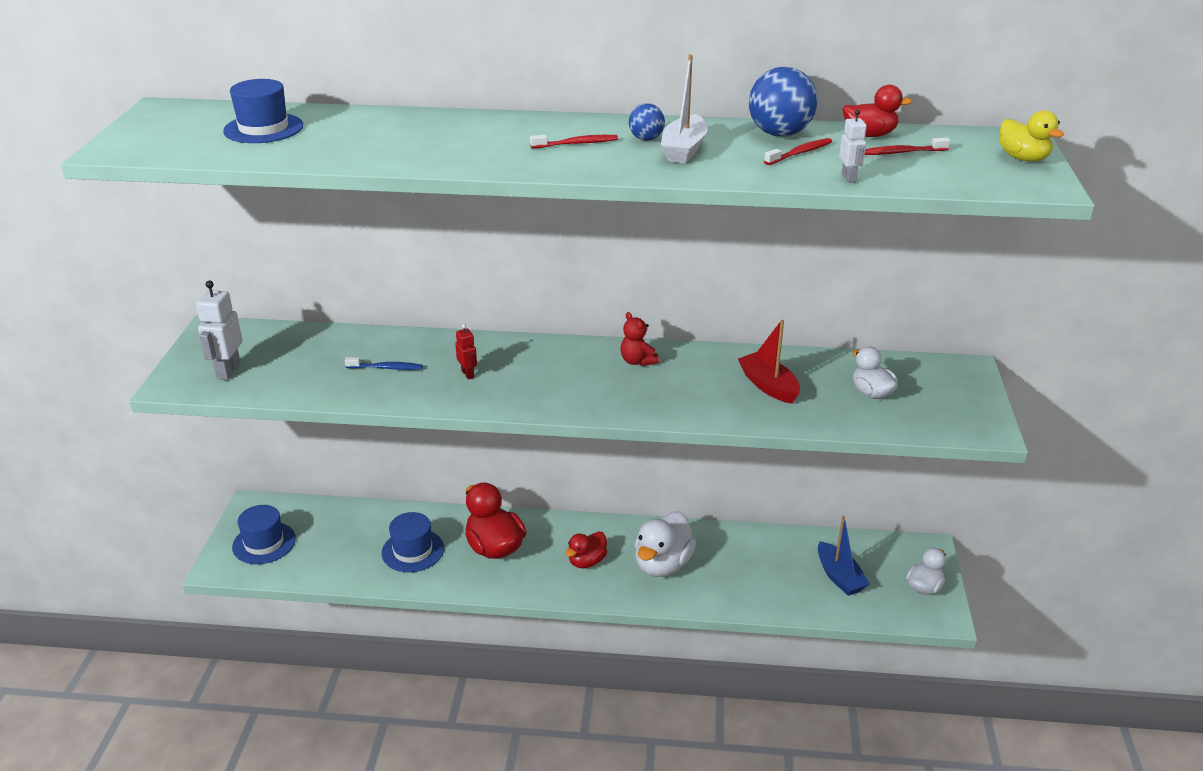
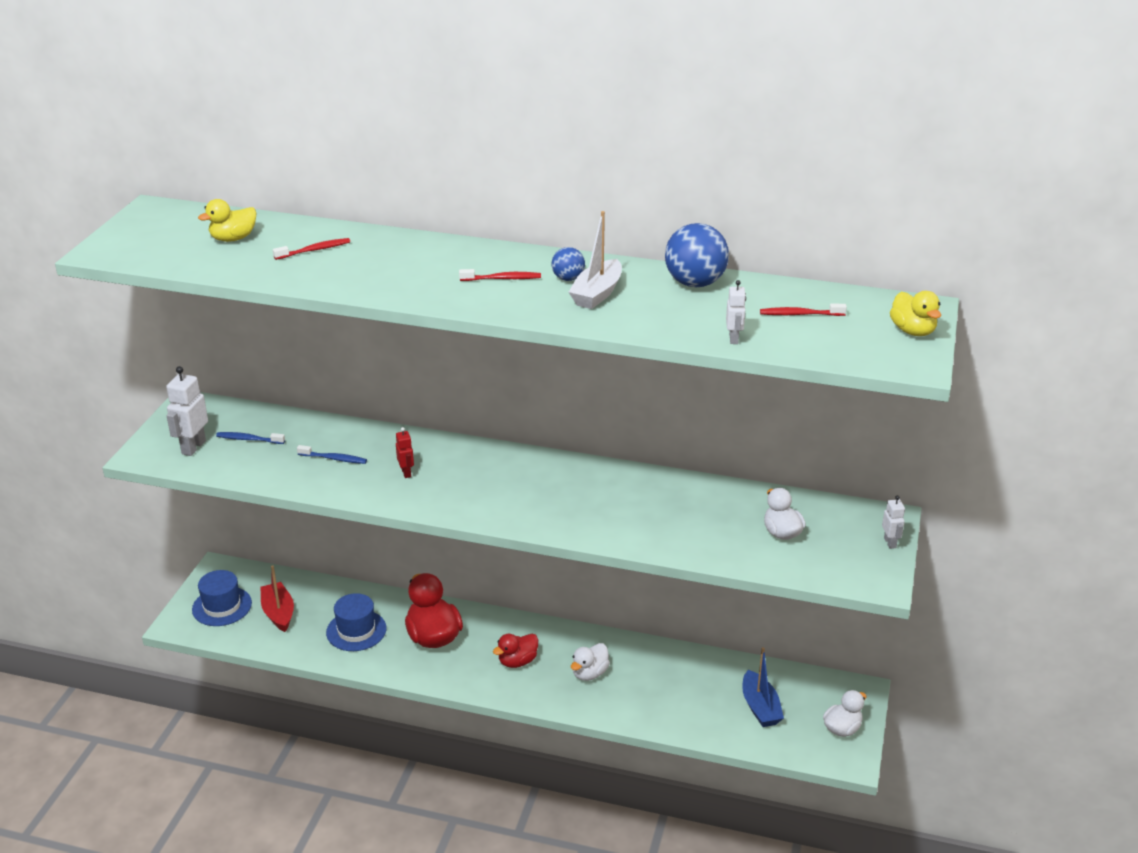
camera: 10 degrees right, 0 degrees up
(263, 128) = (233, 238): blue hat -> yellow duck
(288, 358) = (249, 439): none -> blue toothbrush
(637, 361) = (568, 476): red teddy bear -> none
(662, 564) = (589, 673): white duck -> white duck, size x0.60
(768, 386) = (684, 515): red boat -> red boat (278, 613)
(800, 153) = (702, 307): red toothbrush -> red toothbrush (314, 250)
(869, 135) = (780, 292): red duck -> none
(980, 391) = (890, 543): none -> white robot

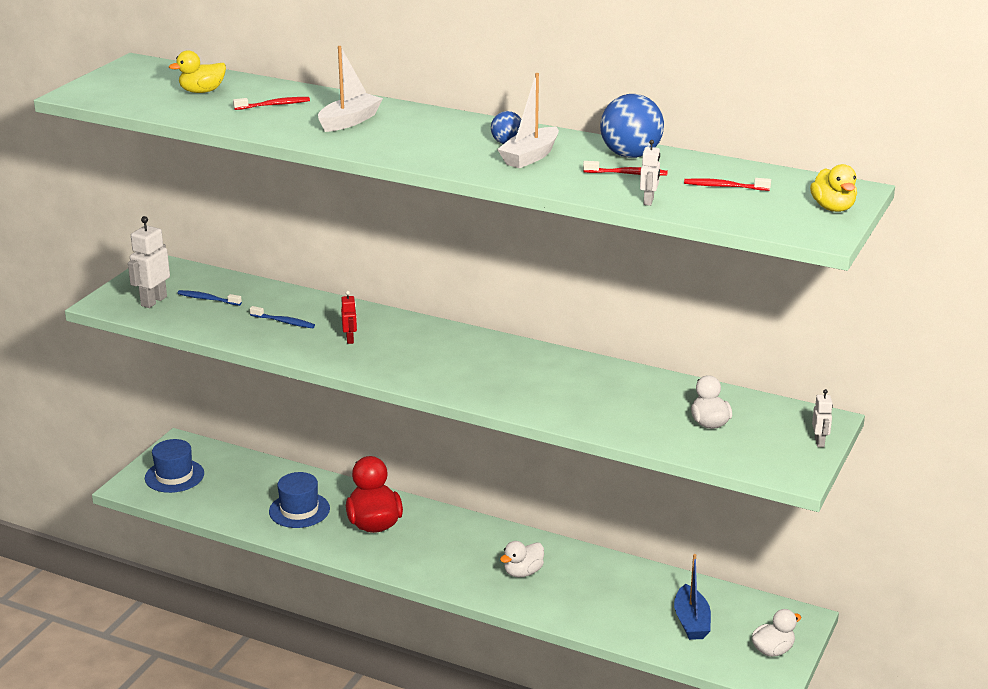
camera: 10 degrees right, 5 degrees down
(278, 613) = (227, 487): red boat -> none
(399, 264) = (349, 121): none -> white boat
(502, 279) = (443, 139): red toothbrush -> red toothbrush (627, 174)
(517, 661) = (452, 554): red duck -> none

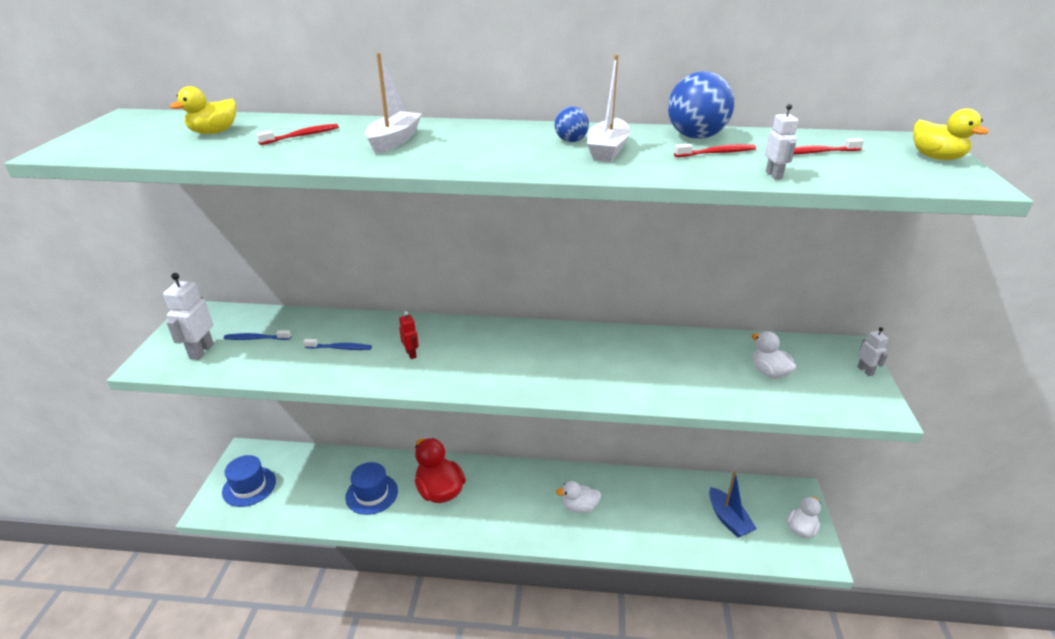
camera: 20 degrees left, 5 degrees up
(523, 572) = (579, 507): white duck -> white duck turned 60 degrees clockwise

